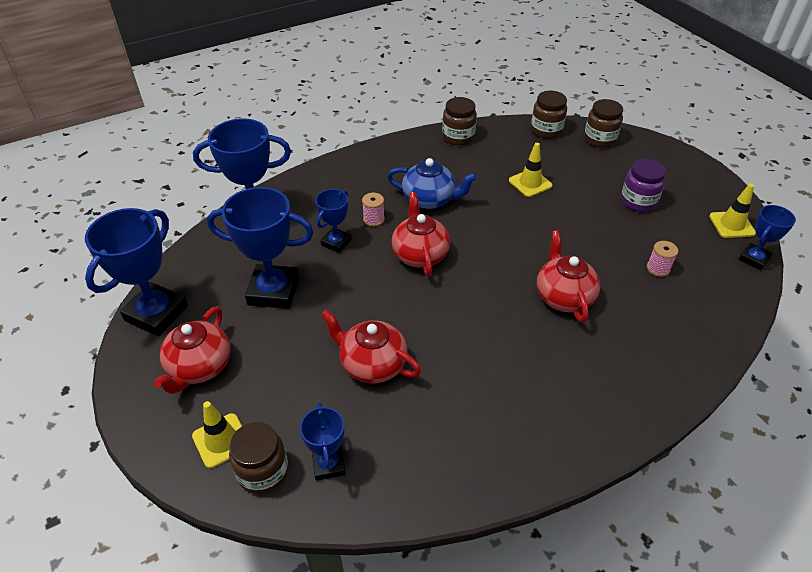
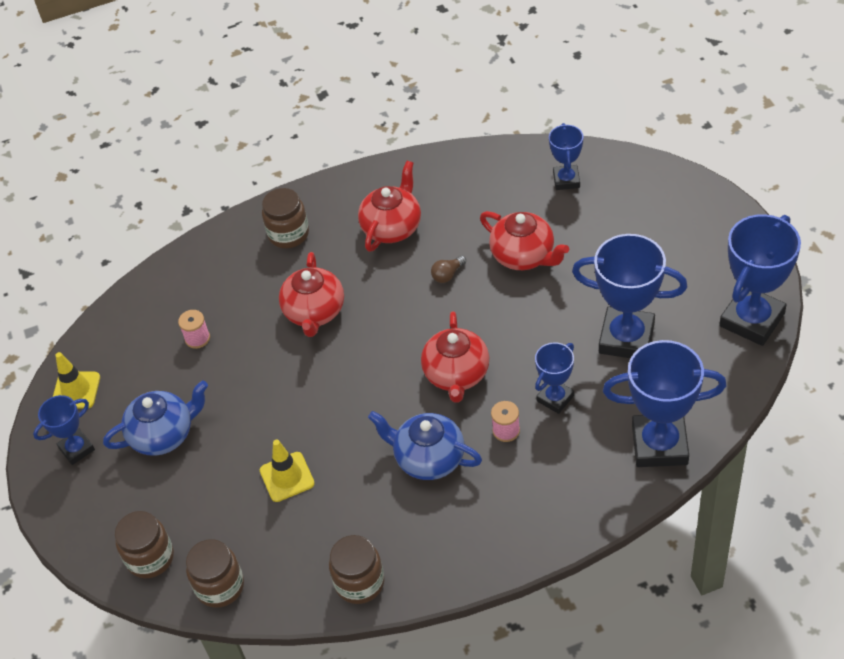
camera: 165 degrees left, 5 degrees up
(199, 367) = (692, 262): red teapot -> red teapot (392, 227)
(221, 440) = (659, 201): yellow traffic cone -> none
(263, 472) = (620, 178): brown jar -> brown jar (288, 234)
(446, 339) = (447, 275): none -> brown light bulb
(638, 201) = (164, 434): purple jar -> blue teapot
(753, 259) = (87, 343): blue trophy -> blue trophy (77, 449)

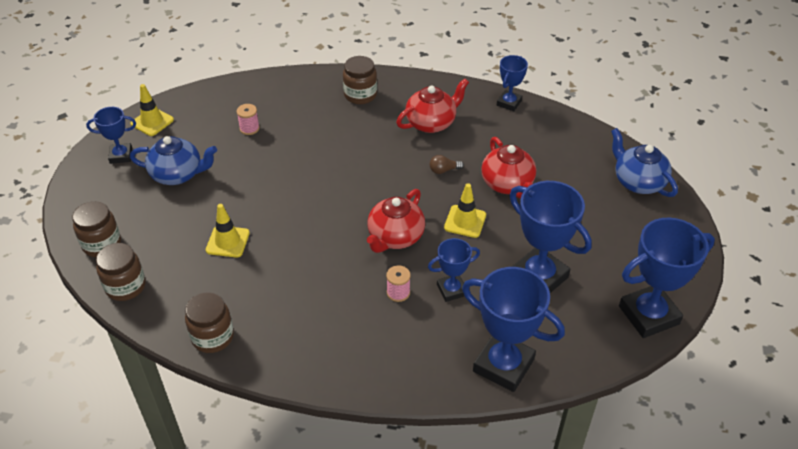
camera: 25 degrees right, 5 degrees down
(314, 312) = (335, 150): red teapot -> none
(428, 458) = (329, 281): blue teapot -> blue teapot (638, 182)
(512, 319) = (465, 221): none -> yellow traffic cone
(566, 180) = (579, 150): blue trophy -> blue trophy (509, 103)

